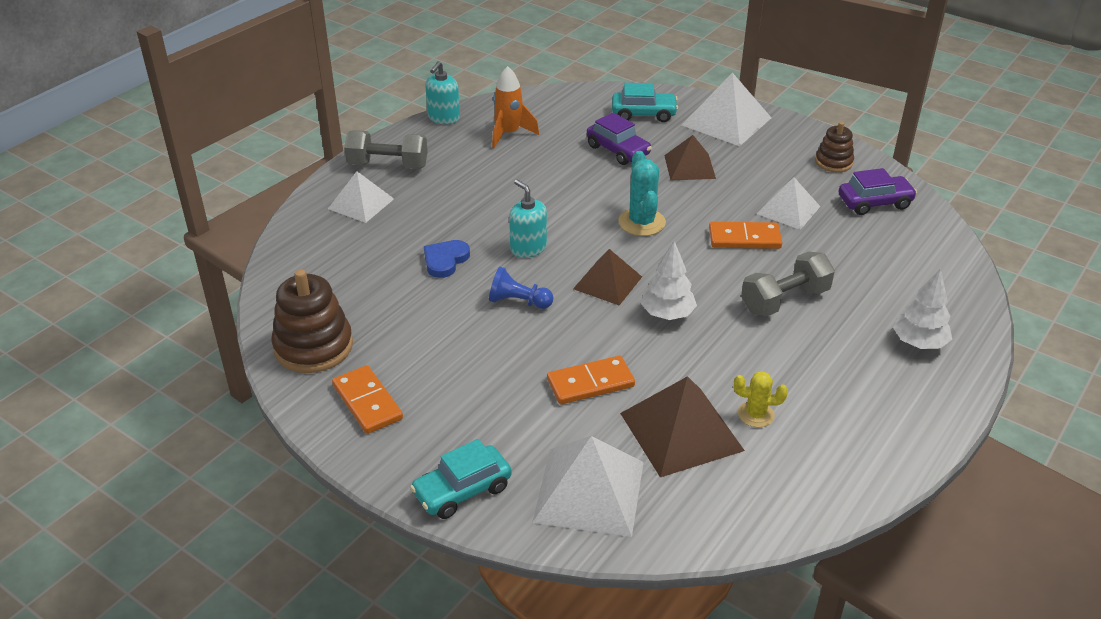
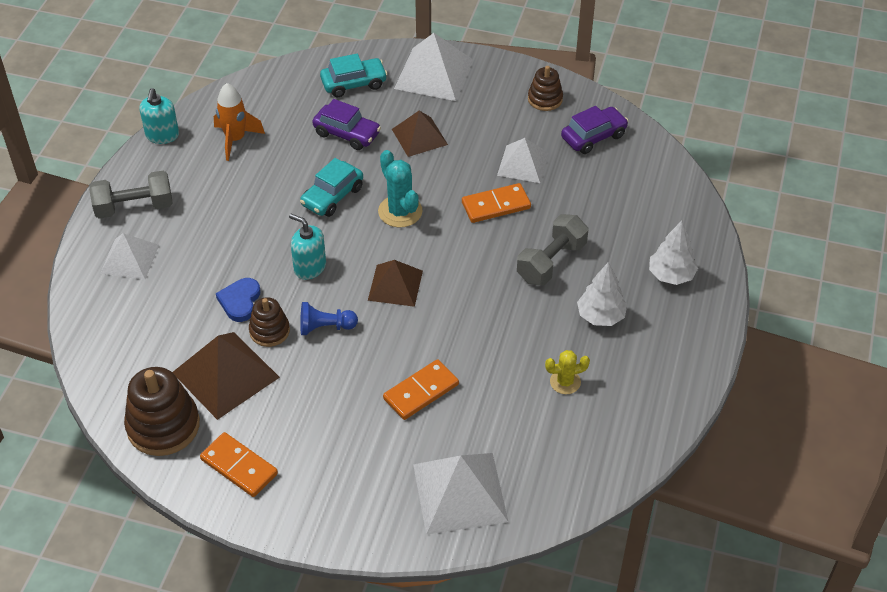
camera: 20 degrees left, 10 degrees up
(461, 292) = (269, 331): none -> brown stacking toy
(462, 490) = (358, 524): turquoise car -> turquoise car (332, 196)
(667, 314) = (459, 304): white tree -> white tree (600, 316)
(681, 431) = (512, 415): brown pyramid -> brown pyramid (226, 374)

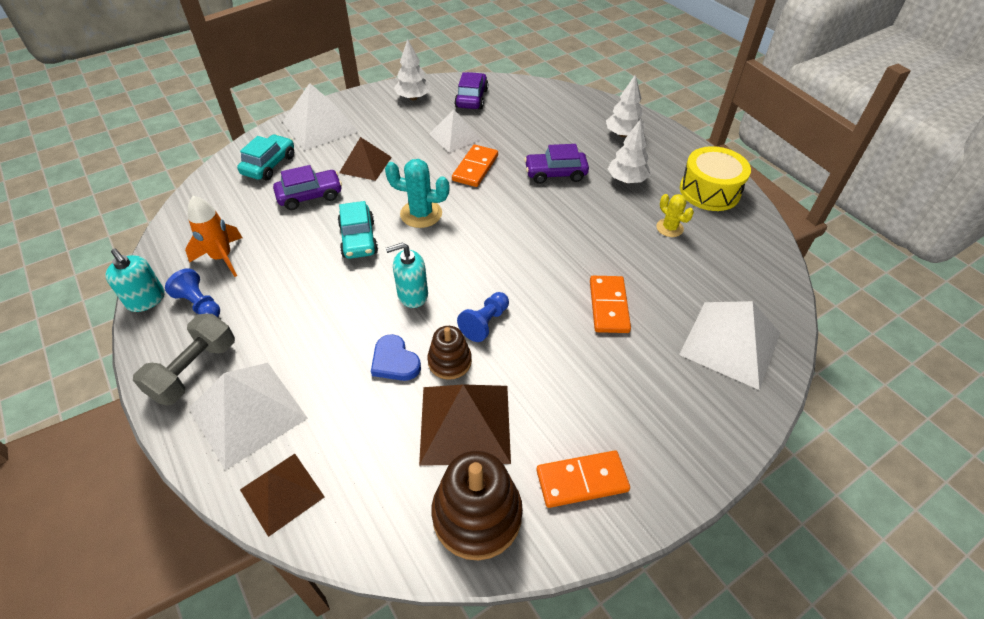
camera: 50 degrees left, 0 degrees up
(130, 259) = (248, 413): white pyramid -> white pyramid, size x1.54
(185, 164) = (199, 304): none -> blue pawn
(395, 285) = (488, 258): brown pyramid -> brown pyramid (282, 493)
(545, 99) = (413, 98): brown stacking toy -> white tree
(551, 262) = (555, 173): grey dumbbell -> purple car
(565, 382) = (669, 228): yellow cactus -> yellow cactus turned 60 degrees counterclockwise
(655, 385) = (709, 191): none -> yellow drum

